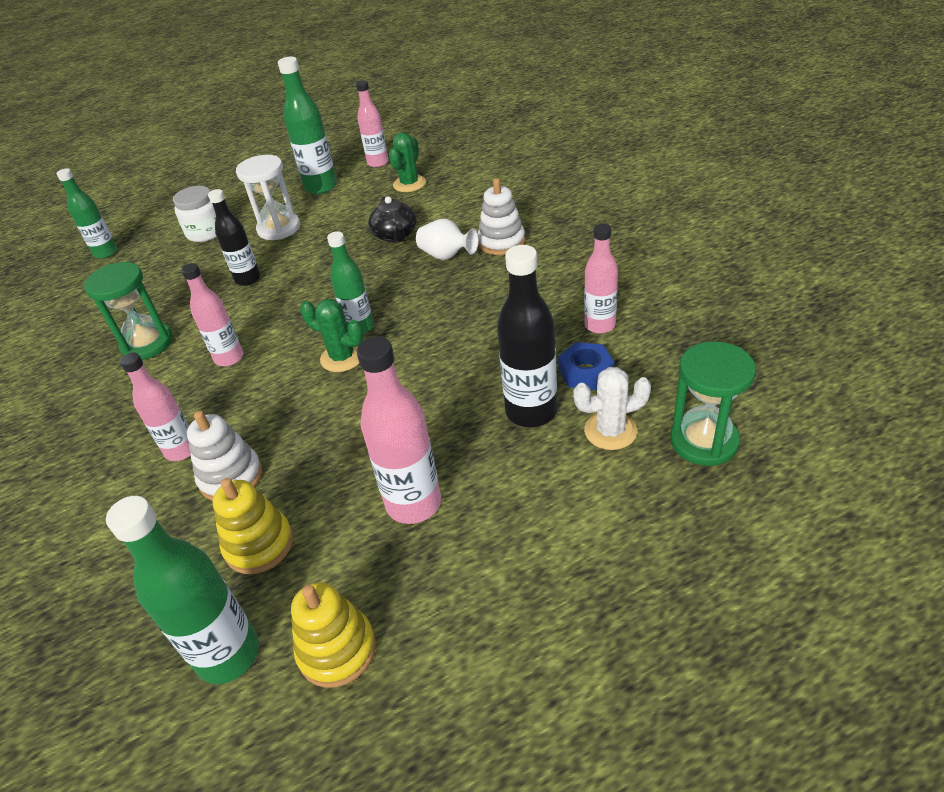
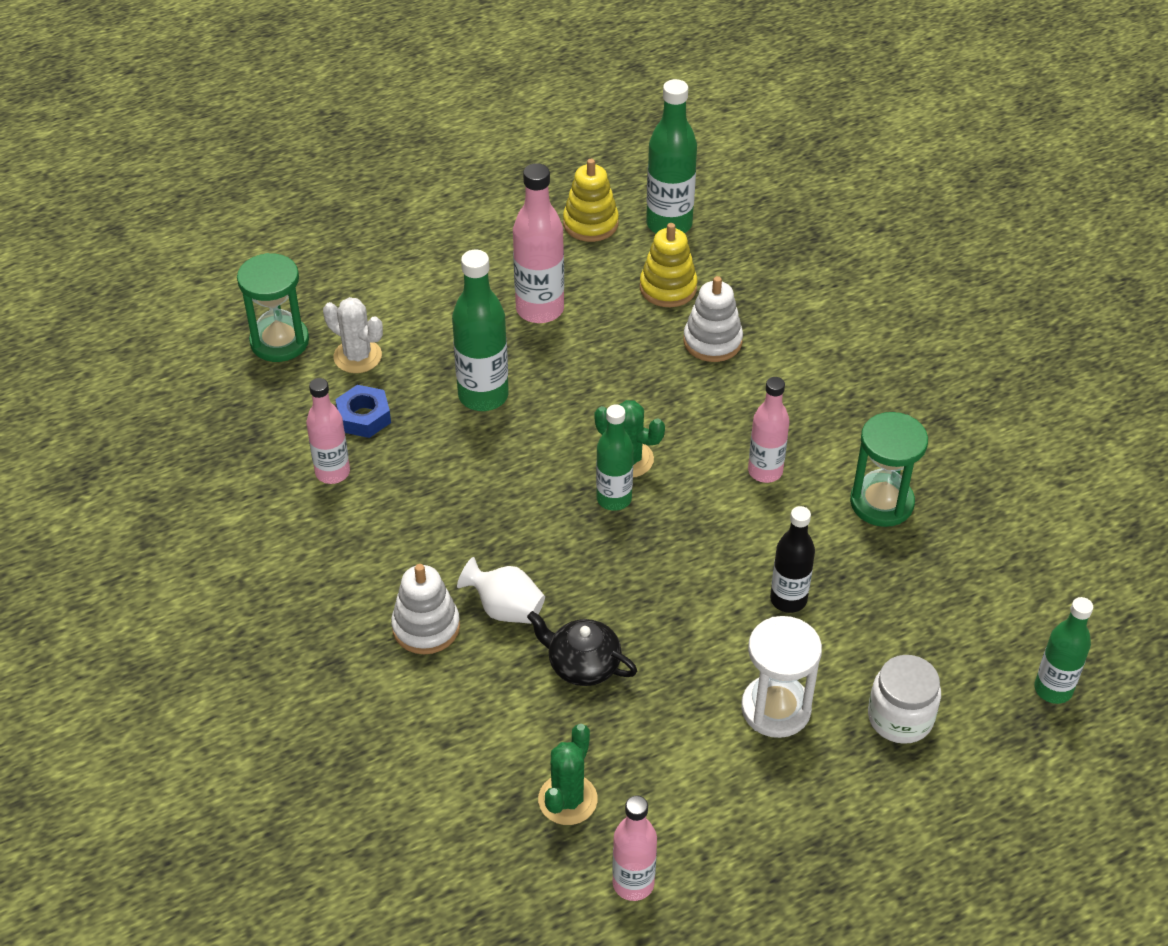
camera: 175 degrees right, 5 degrees up
(181, 450) = (773, 369): pink bottle -> none
(321, 187) = (730, 819): green bottle -> green bottle (483, 396)
(395, 235) = (582, 664): black teapot -> black teapot turned 45 degrees counterclockwise
(531, 411) = (427, 380): black bottle -> none
(610, 431) = (357, 356): white cactus -> white cactus turned 45 degrees clockwise

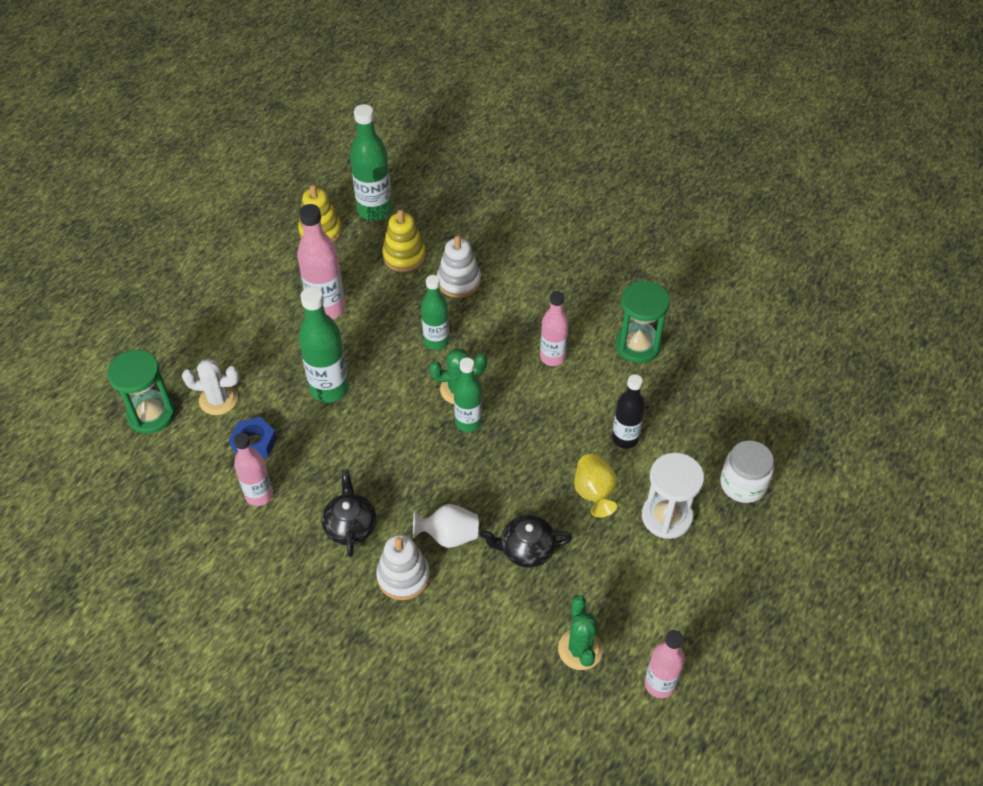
camera: 30 degrees left, 5 degrees up
(406, 548) = (350, 526): none -> black teapot
(706, 642) = (594, 493): none -> yellow vase
(1053, 689) = (815, 420): green bottle -> green bottle (436, 341)

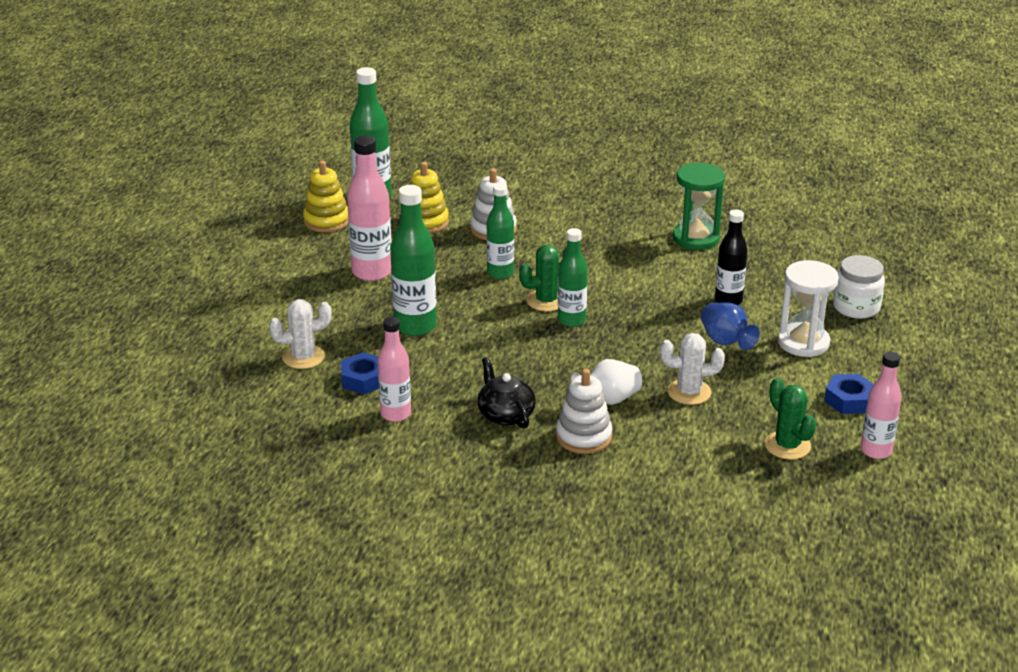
camera: 20 degrees left, 20 degrees down
(151, 414) = (238, 382): green hourglass -> none
(526, 549) = (689, 392): black teapot -> white cactus
(552, 357) = (621, 262): pink bottle -> none
(594, 493) = (725, 342): yellow vase -> blue vase
(670, 608) = (849, 400): none -> blue nut

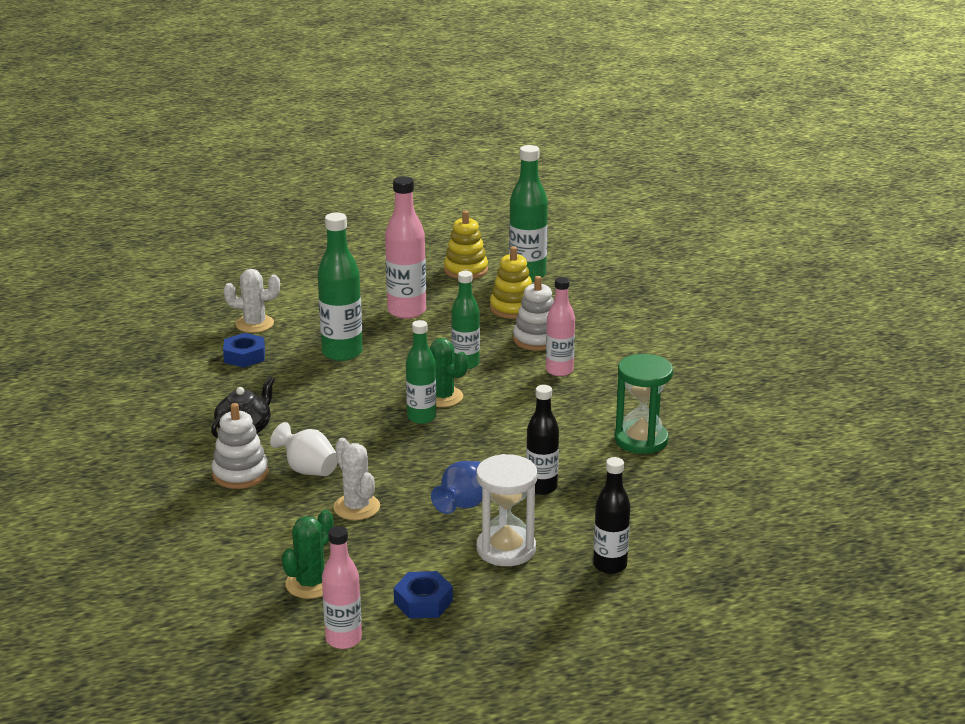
camera: 60 degrees right, 5 degrees down
(303, 357) = (254, 324): white cactus -> white cactus turned 45 degrees counterclockwise
(395, 414) = (206, 383): pink bottle -> pink bottle (559, 370)
(856, 307) = (610, 565): white jar -> black bottle

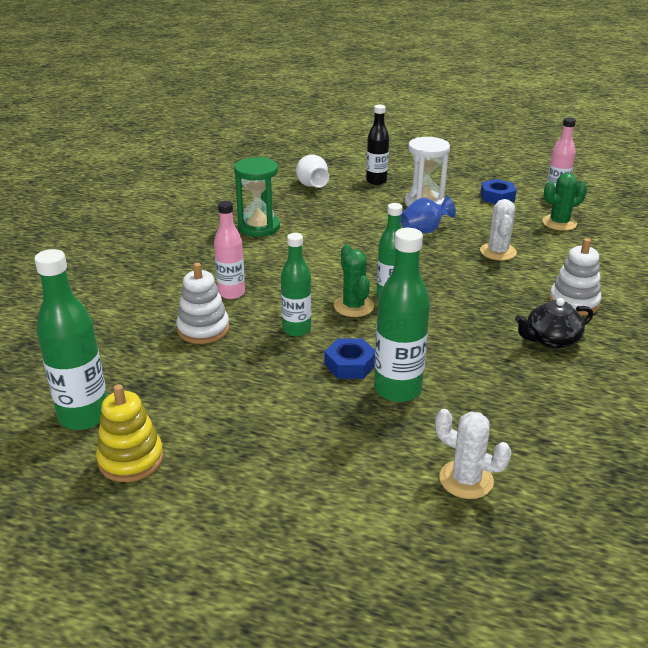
camera: 145 degrees left, 5 degrees up
(244, 356) = (506, 429): blue nut -> blue nut (350, 364)
(308, 470) = (516, 287): white vase -> white vase (312, 185)
(406, 311) = (275, 420): pink bottle -> none
(512, 308) = (169, 375): yellow stacking toy -> none
(541, 487) = (362, 224): black bottle -> none

